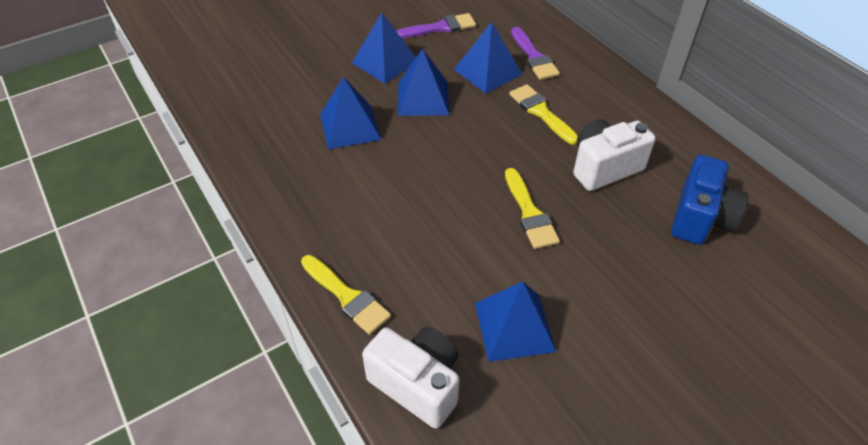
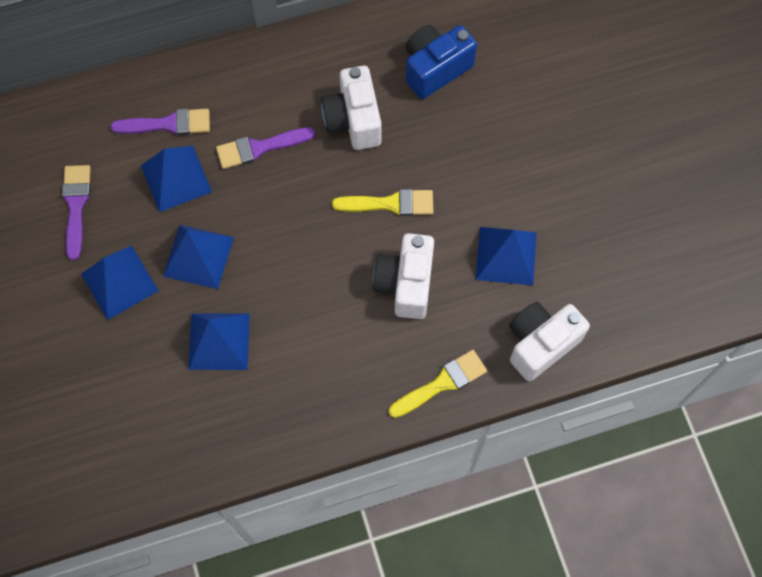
camera: 75 degrees left, 20 degrees up
(448, 243) = (405, 284): none -> white camera
(541, 112) = (259, 148): yellow brush -> purple brush
(700, 218) = (435, 69): blue camera -> blue camera turned 75 degrees counterclockwise

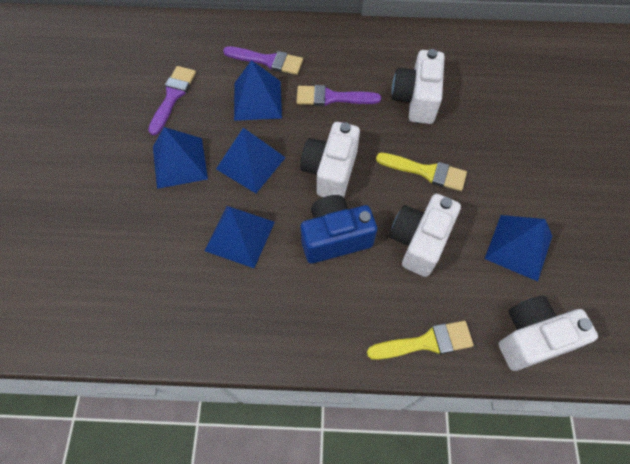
camera: 20 degrees right, 5 degrees down
(288, 237) = (330, 171): none -> white camera
(435, 69) = (496, 82): blue camera -> blue camera (335, 237)

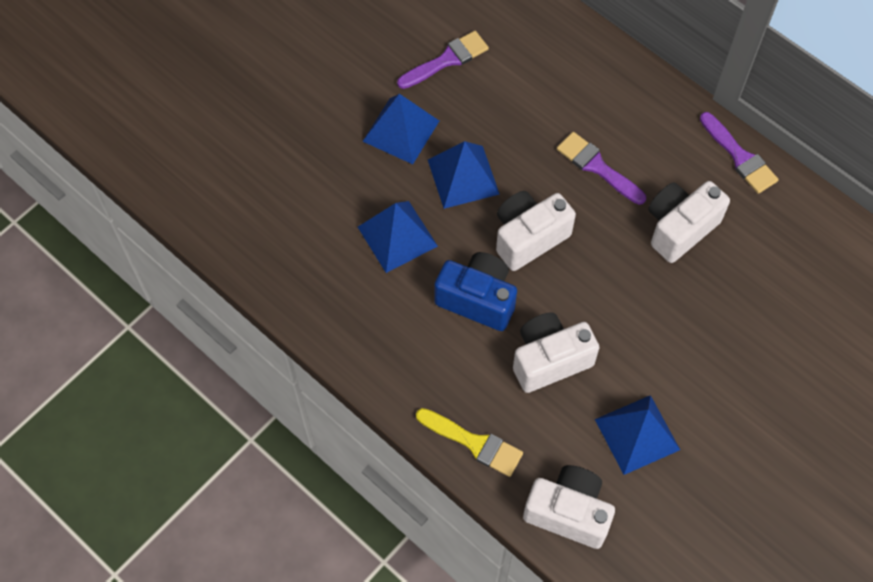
camera: 40 degrees right, 0 degrees up
(257, 100) = (523, 119): blue pyramid -> none
(267, 61) = (568, 84): purple brush -> purple brush (739, 157)
(426, 172) = (619, 304): yellow brush -> none

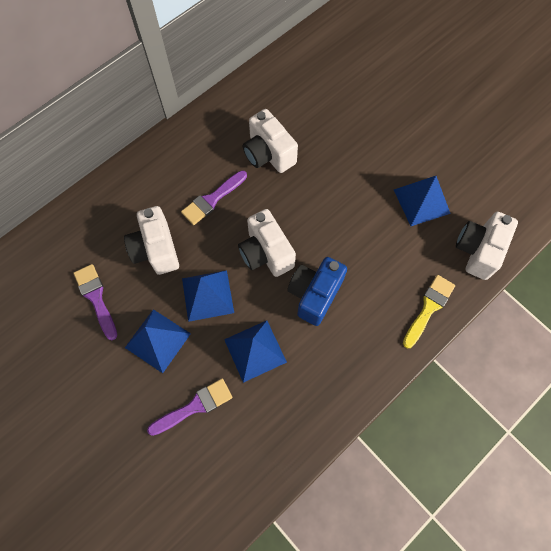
camera: 85 degrees left, 5 degrees up
(549, 360) = (365, 250): white camera -> white camera (156, 249)
(739, 157) = (217, 110): purple brush -> purple brush (195, 406)

